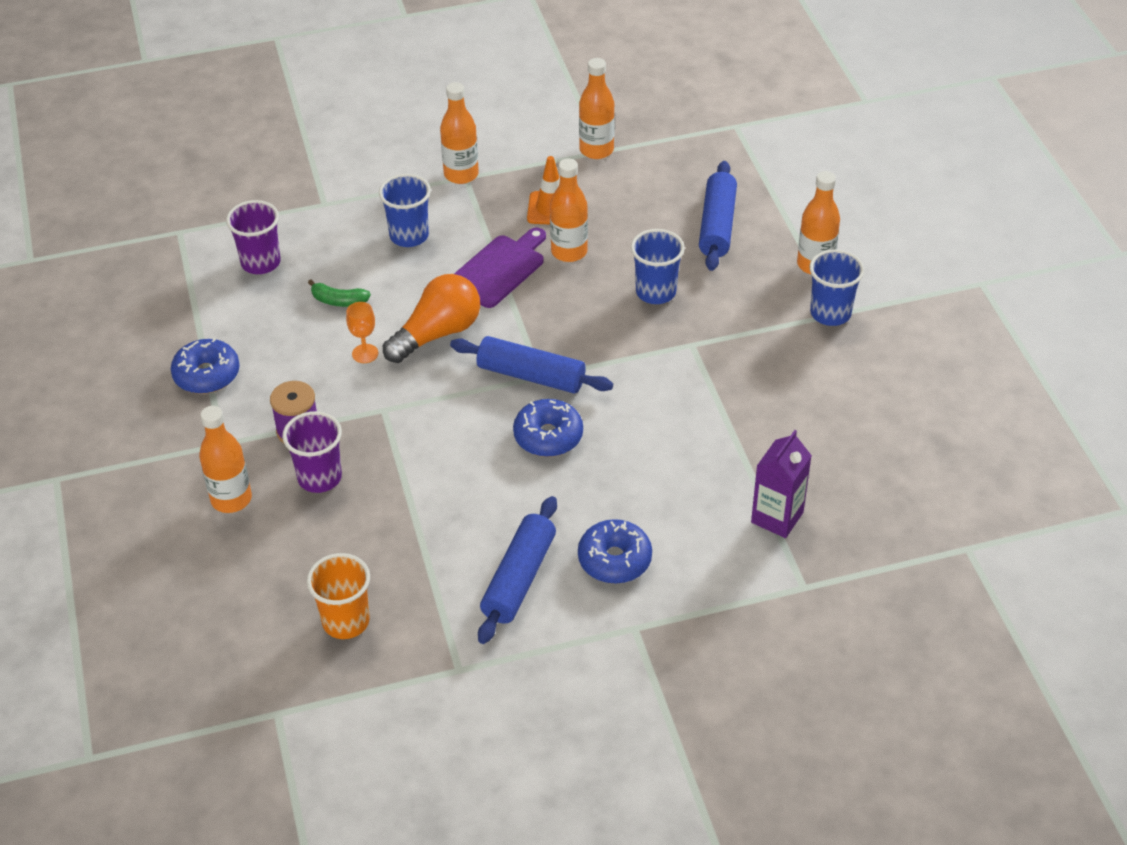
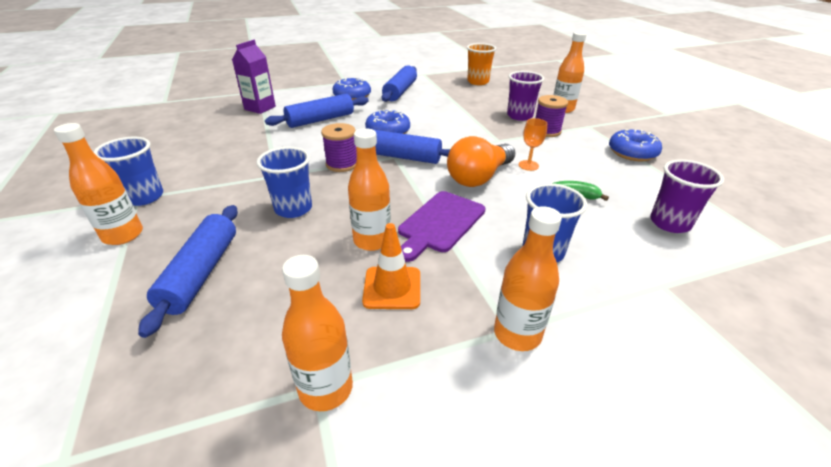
camera: 175 degrees right, 10 degrees down
(611, 362) = (342, 164): none -> purple spool
(660, 474) = (320, 120): none -> blue rolling pin

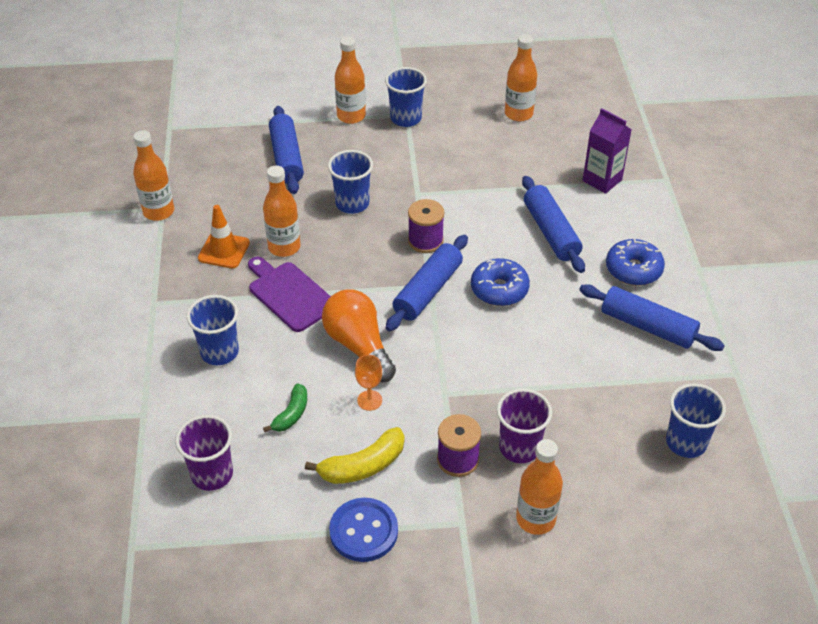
camera: 105 degrees right, 10 degrees up
(201, 273) = (286, 158): blue rolling pin -> blue rolling pin turned 60 degrees clockwise
(478, 82) = (686, 442): orange cup -> blue cup
(517, 334) = (148, 305): orange bottle -> orange bottle (518, 114)
(585, 160) = (363, 466): none -> yellow banana
(632, 153) = (363, 531): blue donut -> blue button

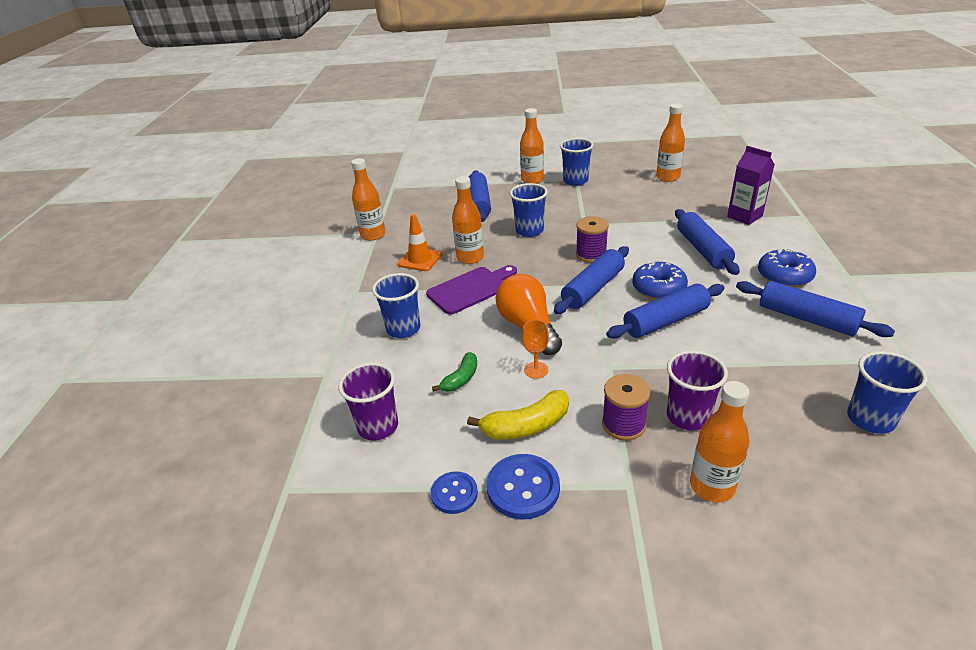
camera: 10 degrees right, 10 degrees down
(289, 294) = (470, 289): purple cutting board -> purple cutting board turned 90 degrees clockwise
(299, 541) = (454, 493): none -> blue button
(504, 333) = (665, 321): none -> blue rolling pin

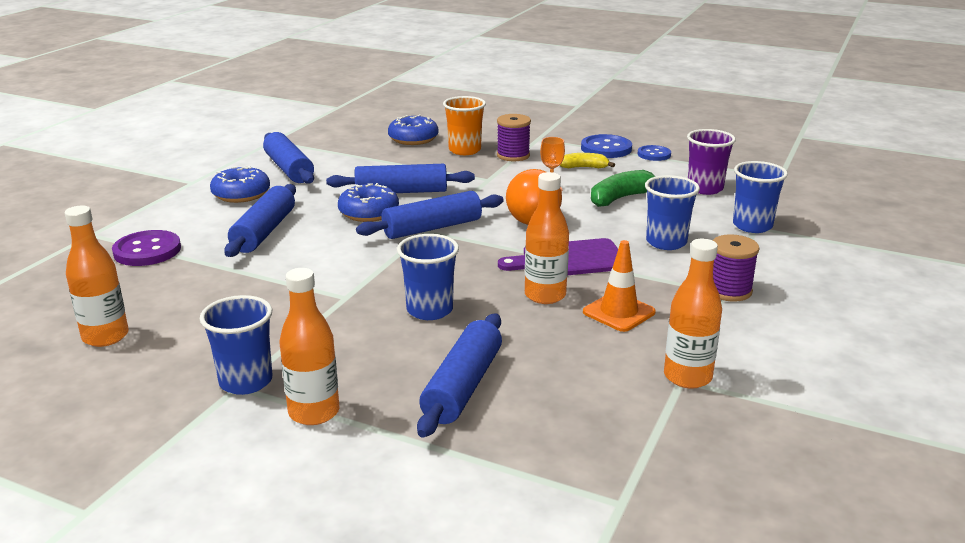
camera: 160 degrees left, 10 degrees down
(461, 379) = (621, 198): green banana -> green banana, size x1.54
(526, 426) = (584, 167): yellow banana -> yellow banana, size x0.65
(591, 255) = (390, 258): purple spool -> purple spool (728, 291)
(688, 416) = (464, 150): purple cup -> orange cup
(712, 486) = (490, 130): orange bottle -> none
(744, 216) = (147, 251): purple carton -> purple button
(774, 422) = (413, 139): none -> blue donut
(870, 419) = (355, 130): blue cup -> blue cup (752, 226)

